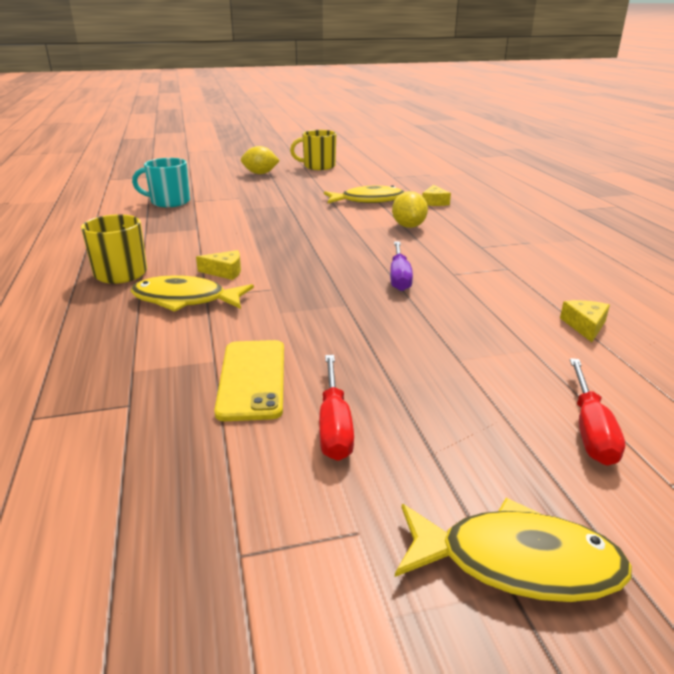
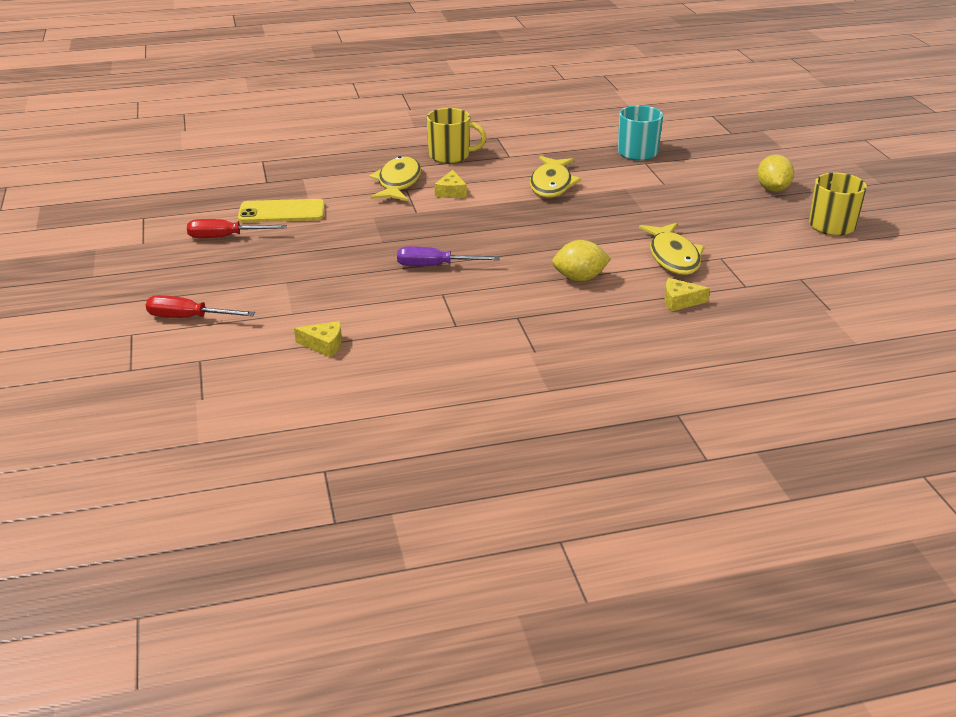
camera: 90 degrees right, 5 degrees up
(517, 562) = (105, 279): yellow fish -> yellow fish (552, 184)

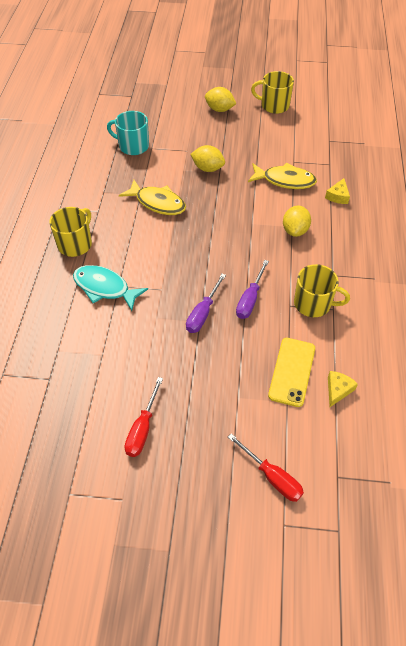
camera: 70 degrees left, 20 degrees up
(188, 318) = (272, 477): red screwdriver -> red screwdriver turned 75 degrees counterclockwise
(282, 212) = (116, 378): yellow phone -> yellow phone (291, 371)
(395, 241) = (203, 313): none -> purple screwdriver
(398, 182) = (104, 288): yellow fish -> turquoise fish
(451, 192) = (139, 260): yellow cheese -> none
(455, 309) = (313, 304): none -> yellow mug
(643, 202) = (208, 168): none -> yellow lemon

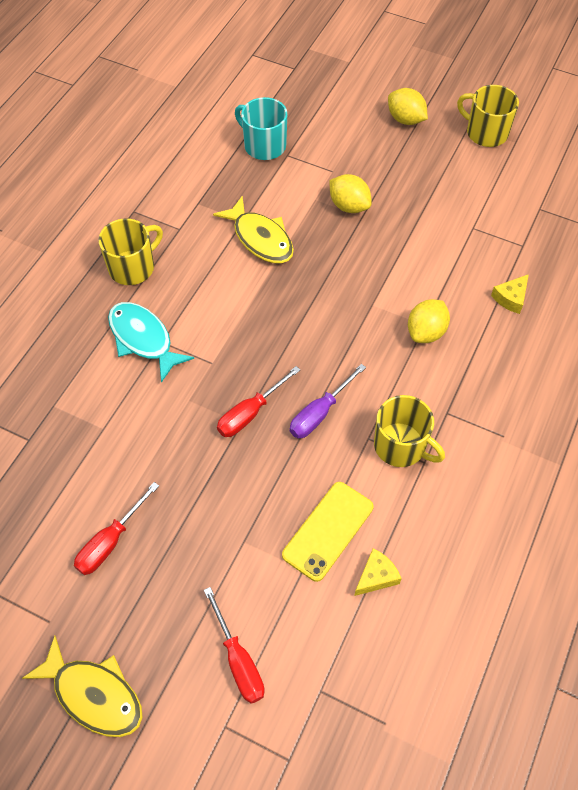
camera: 20 degrees right, 5 degrees up
(203, 313) = (250, 413): purple screwdriver -> red screwdriver
(285, 180) = (447, 253): yellow fish -> yellow fish (94, 694)

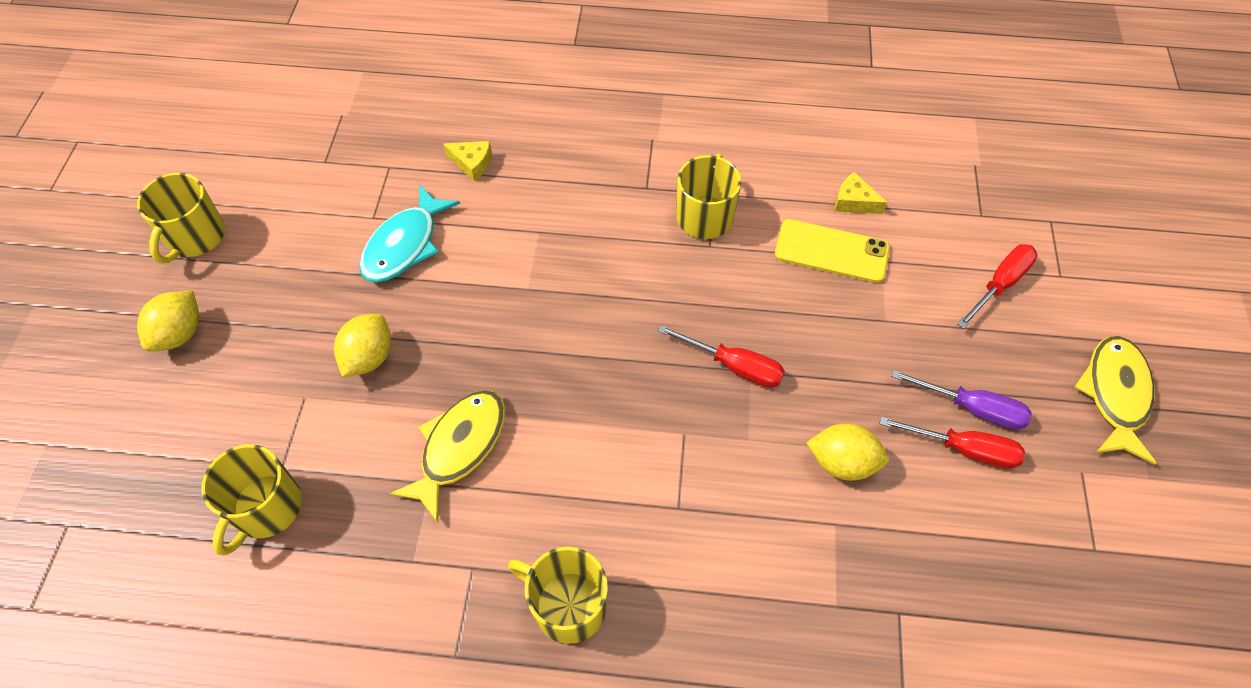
camera: 110 degrees left, 0 degrees up
(143, 339) = (685, 533): turquoise fish -> turquoise fish (405, 245)
(263, 145) = (266, 508): turquoise mug -> yellow mug
(320, 413) = (700, 297): purple screwdriver -> purple screwdriver (972, 408)
(426, 332) = (549, 227): yellow lemon -> yellow lemon (842, 462)

